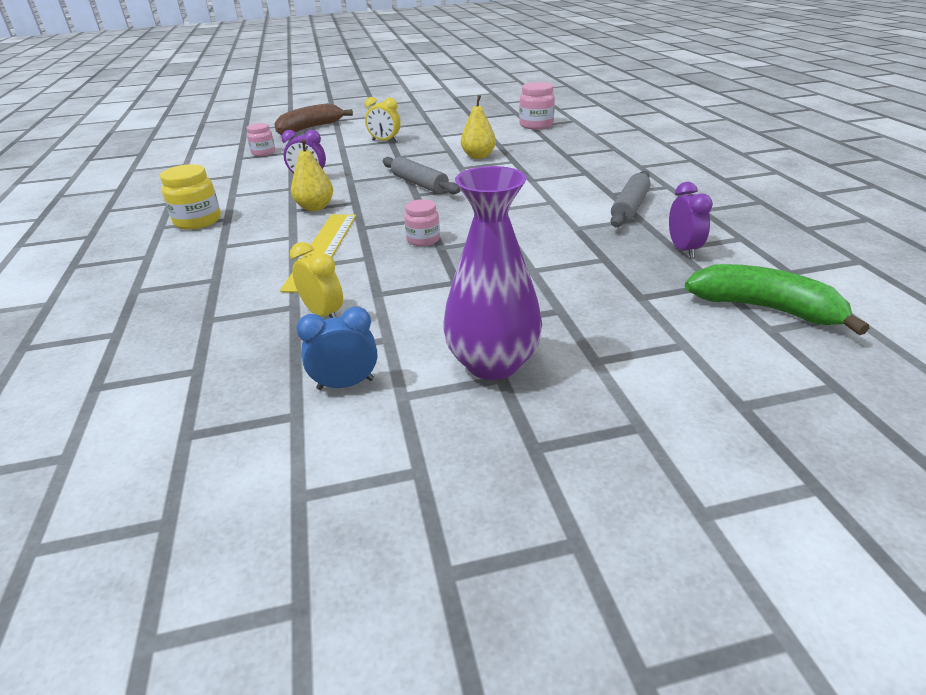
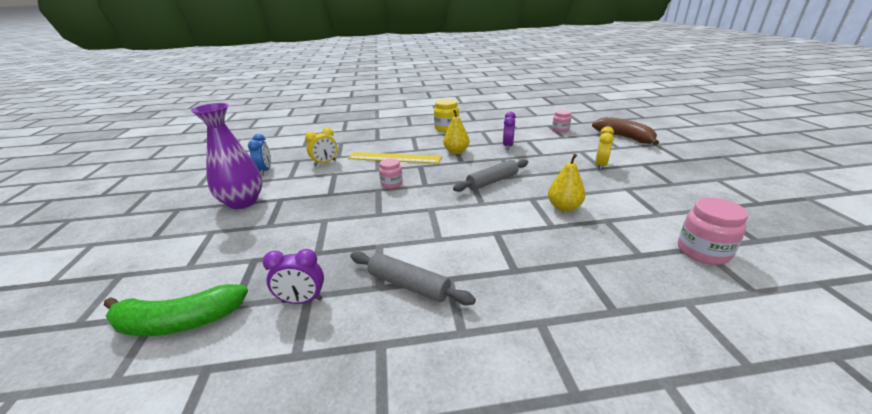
camera: 95 degrees right, 5 degrees down
(765, 309) = (178, 322): green banana -> green banana turned 45 degrees clockwise

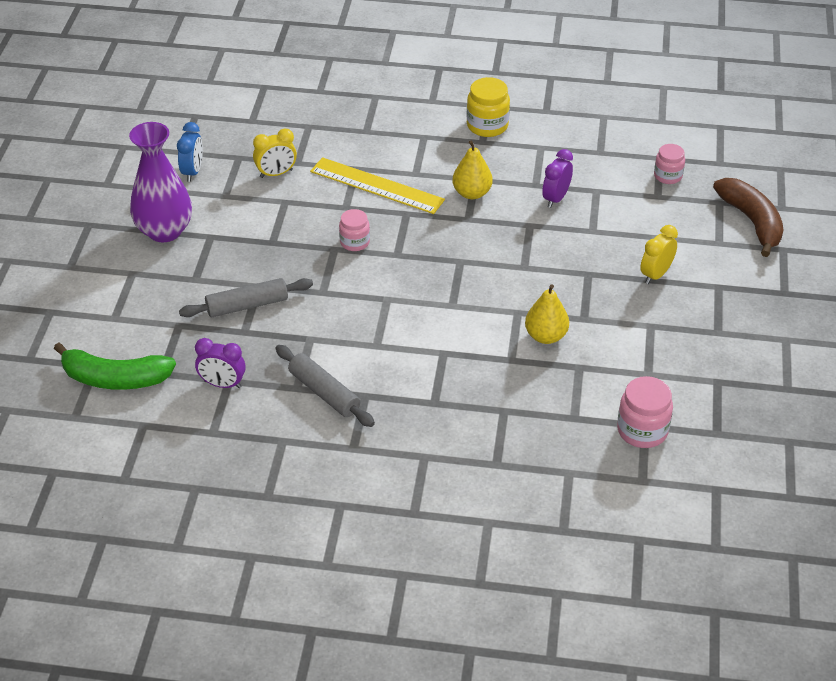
camera: 15 degrees right, 15 degrees up
(492, 181) = (487, 270): grey rolling pin -> grey rolling pin (247, 305)

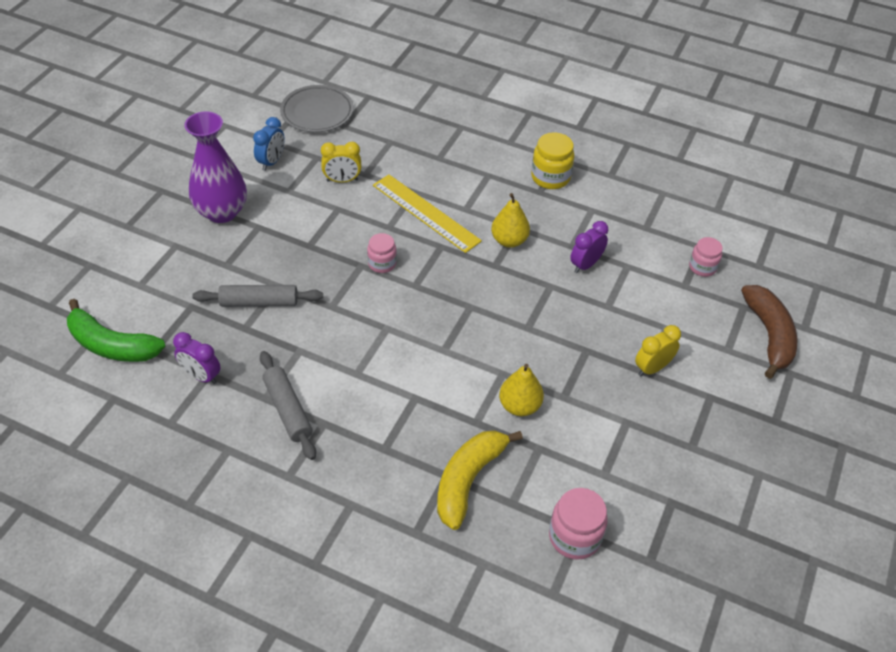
camera: 15 degrees right, 5 degrees up
(217, 113) = (317, 112): none -> grey plate
(525, 409) = (468, 480): none -> yellow banana

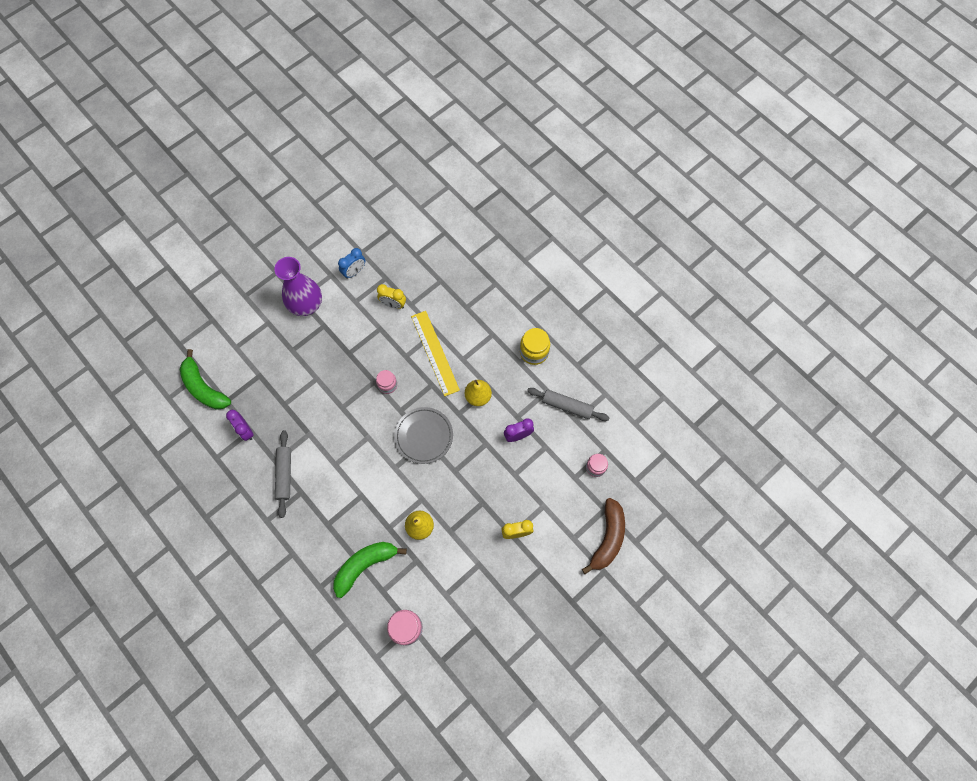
camera: 25 degrees right, 20 degrees up
(259, 302) = (300, 387): grey rolling pin -> grey rolling pin (567, 406)
(317, 112) = (403, 236): grey plate -> grey plate (424, 436)
(468, 480) = (365, 565): yellow banana -> green banana

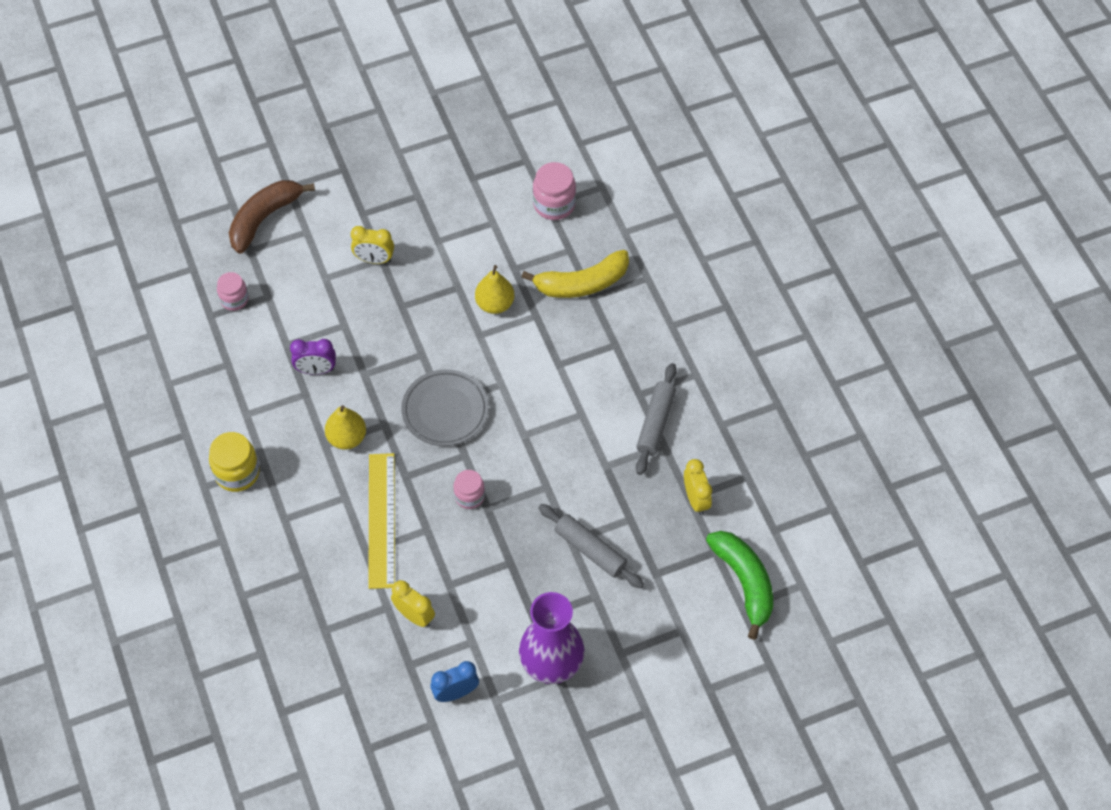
camera: 160 degrees left, 10 degrees down
(245, 431) = (696, 499): purple clock -> yellow clock
(365, 565) = (582, 283): green banana -> yellow banana
(567, 406) = (230, 385): grey rolling pin -> grey rolling pin (590, 550)

